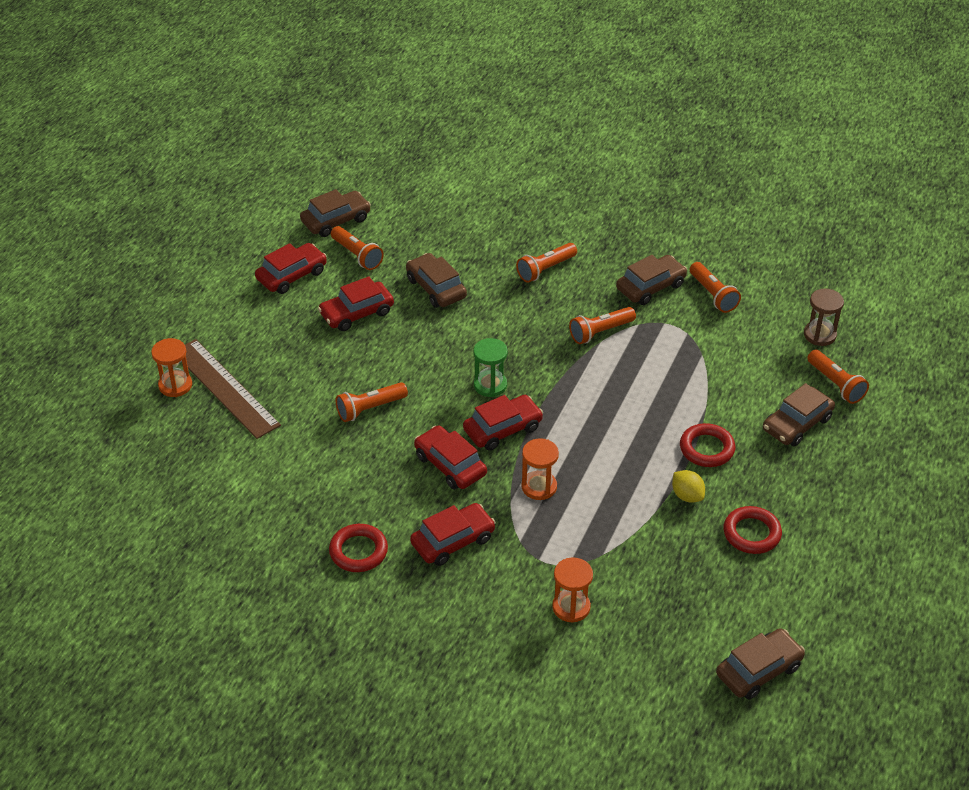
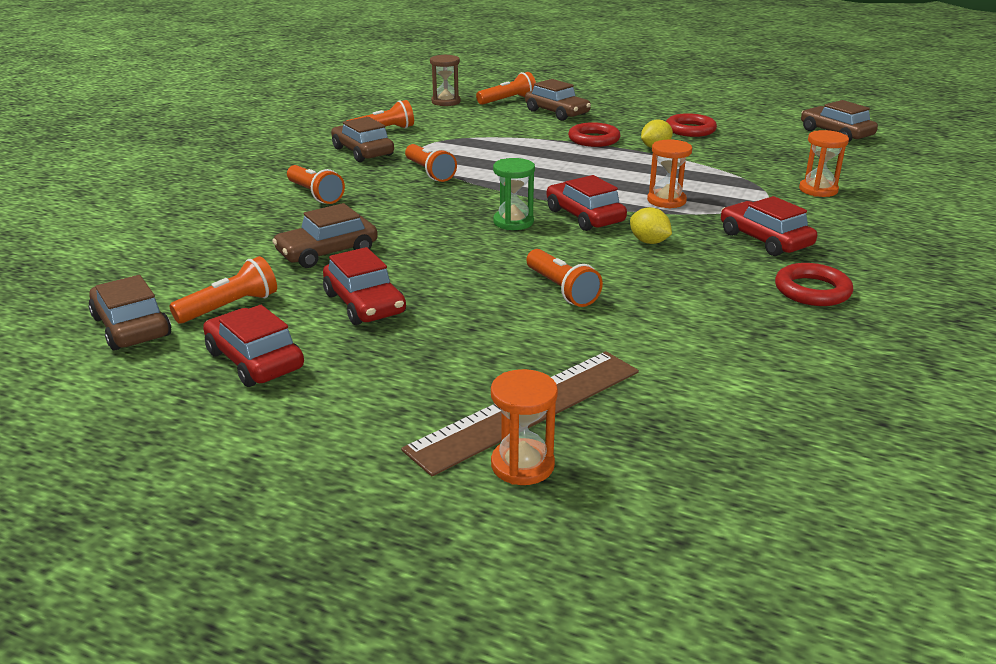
camera: 90 degrees left, 15 degrees down
(450, 465) = (649, 242): red car -> yellow lemon

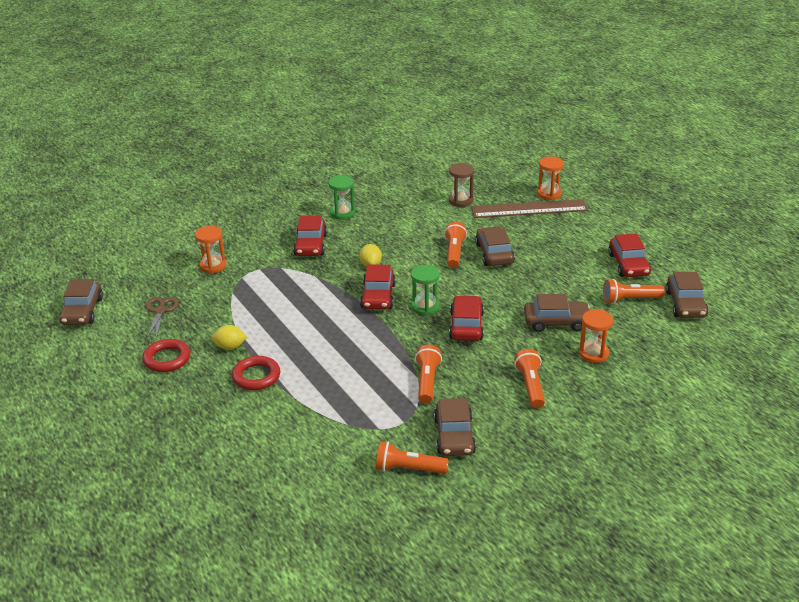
camera: 145 degrees left, 5 degrees up
(364, 304) = (559, 278): red car -> red car (466, 326)
(446, 102) = (294, 509): brown hourglass -> brown hourglass (460, 200)
(507, 100) = (233, 483): orange flashlight -> none
(557, 112) = (223, 435): brown car -> brown car (494, 253)
(666, 201) = (312, 290): orange hourglass -> orange hourglass (593, 353)
(773, 150) = (160, 311): none -> brown scissors
(812, 290) = (342, 213): red ring -> green hourglass

